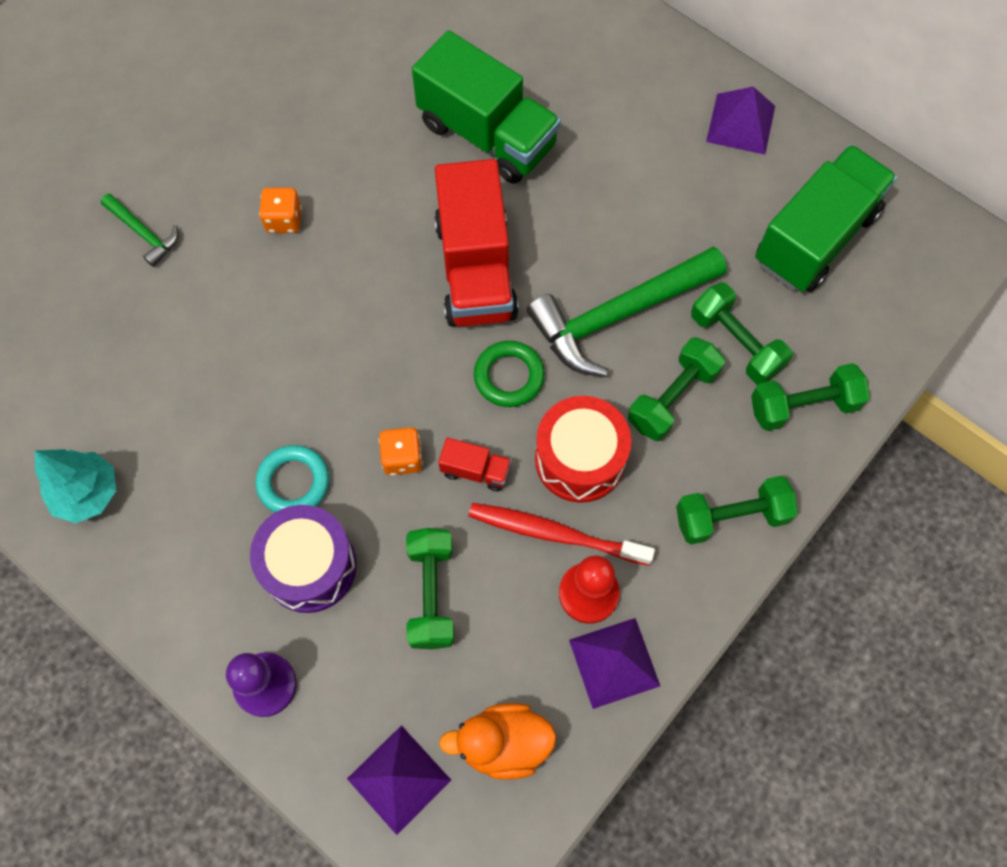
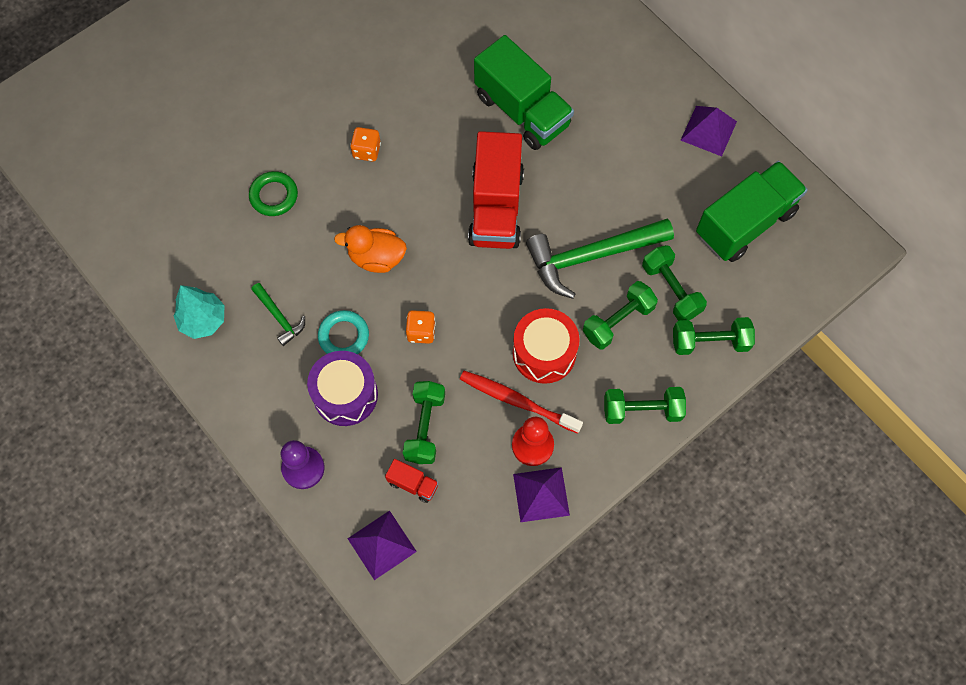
camera: 10 degrees right, 0 degrees up
(144, 233) = (267, 145): green hammer -> green hammer (279, 317)
(475, 470) = (470, 349): red truck -> red truck (413, 484)
(503, 743) = (455, 534): orange duck -> orange duck (376, 258)
(509, 376) = (505, 287): green ring -> green ring (274, 196)

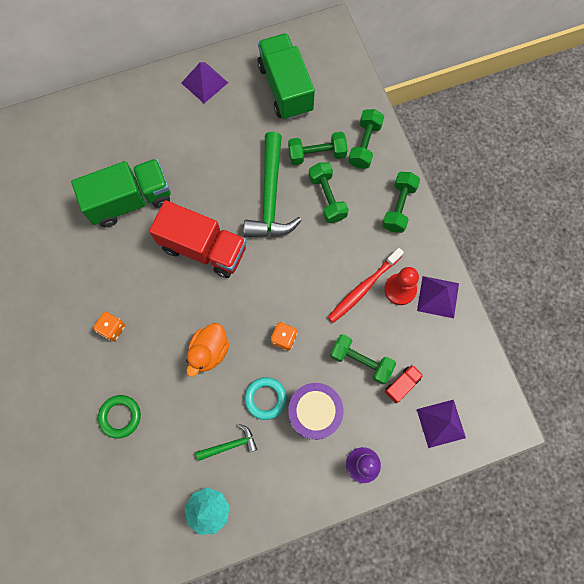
camera: 70 degrees left, 5 degrees up
(544, 353) = (333, 256): red drum -> none

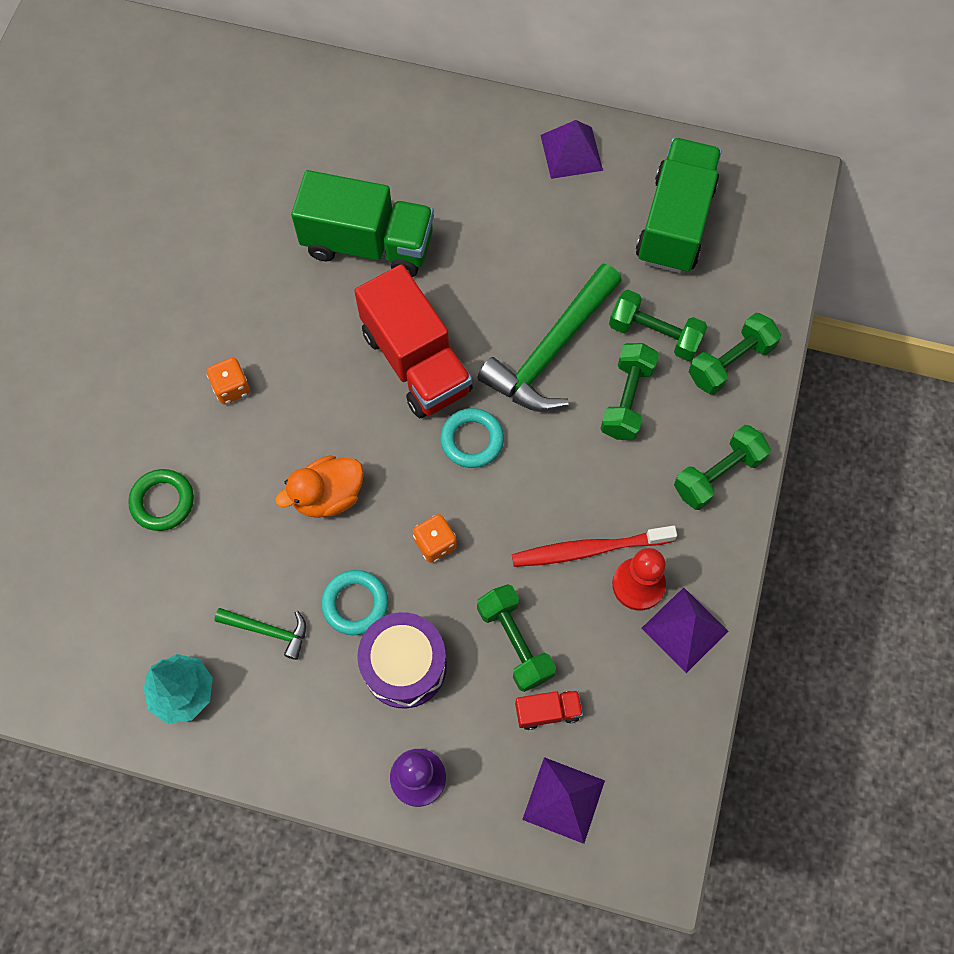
camera: 35 degrees right, 5 degrees down
(263, 271) = (472, 440): none -> turquoise ring

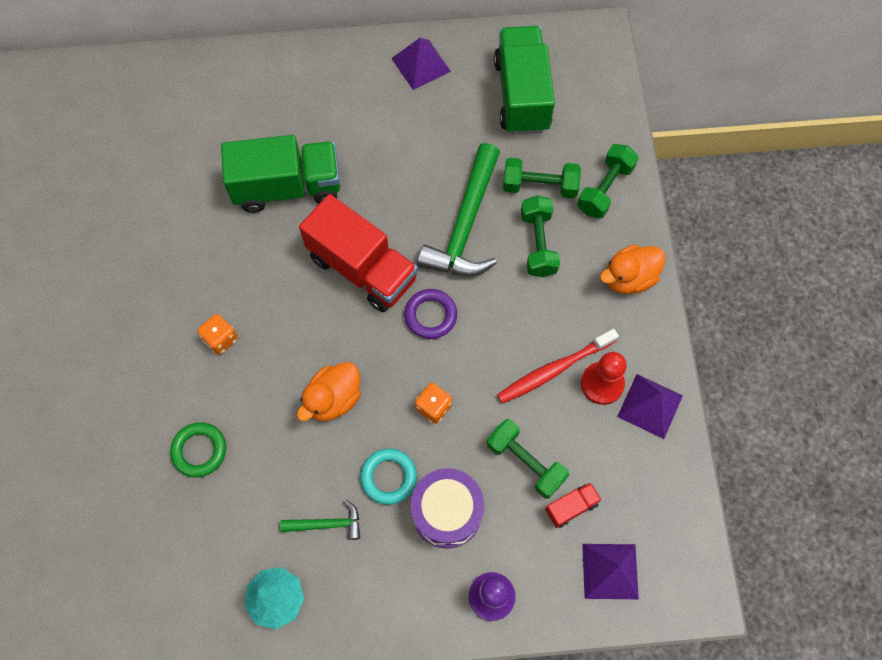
camera: 20 degrees left, 0 degrees up
(472, 440) = (430, 315): turquoise ring -> purple ring
(717, 474) = (628, 278): green dumbbell -> orange duck

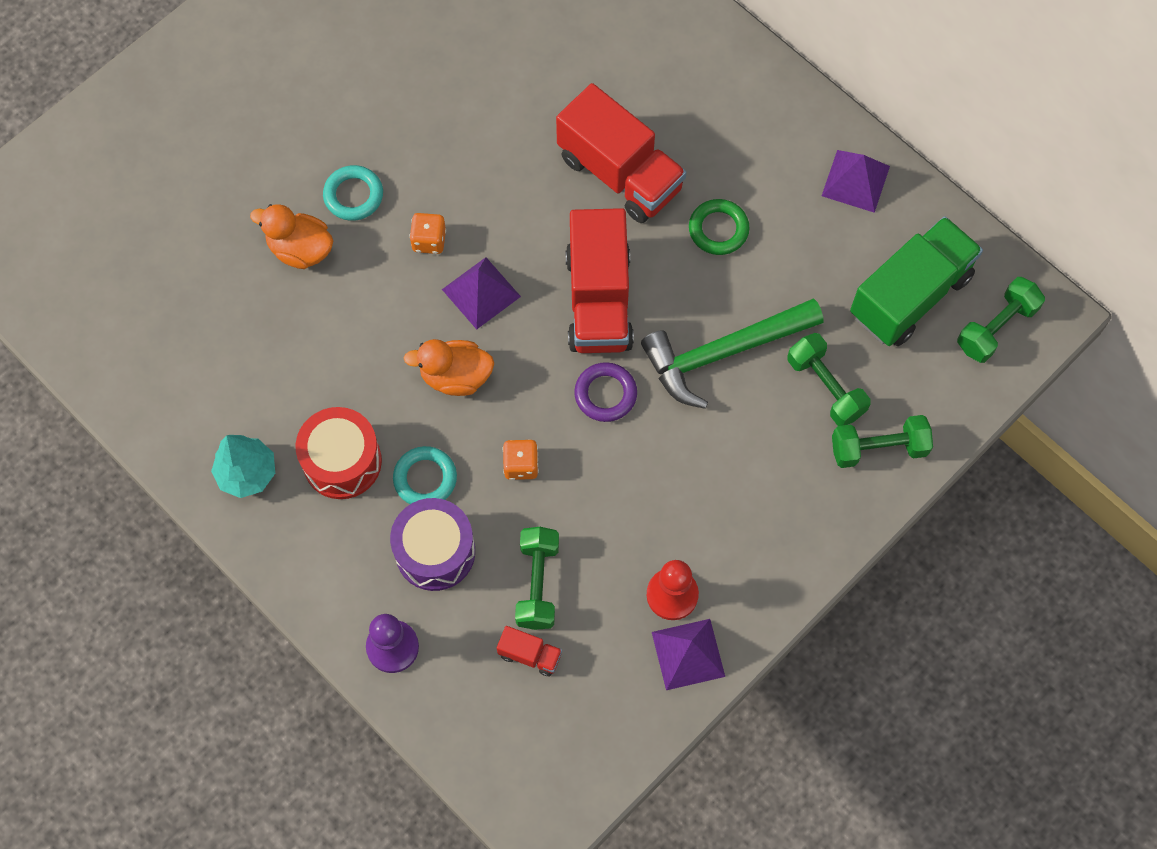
camera: 50 degrees right, 0 degrees up
(140, 361) = (353, 195): none -> turquoise ring
(199, 451) = (318, 308): green ring -> green ring (718, 229)
(288, 187) = (620, 173): green truck -> red truck
(327, 524) = (342, 461): green hammer -> red drum
(538, 244) = (763, 432): green dumbbell -> green dumbbell (996, 328)
(554, 370) = (648, 542): red toothbrush -> none
(610, 571) = (499, 732): purple pyramid -> purple pyramid (481, 293)
(628, 278) = (802, 540): orange duck -> orange duck (300, 249)

